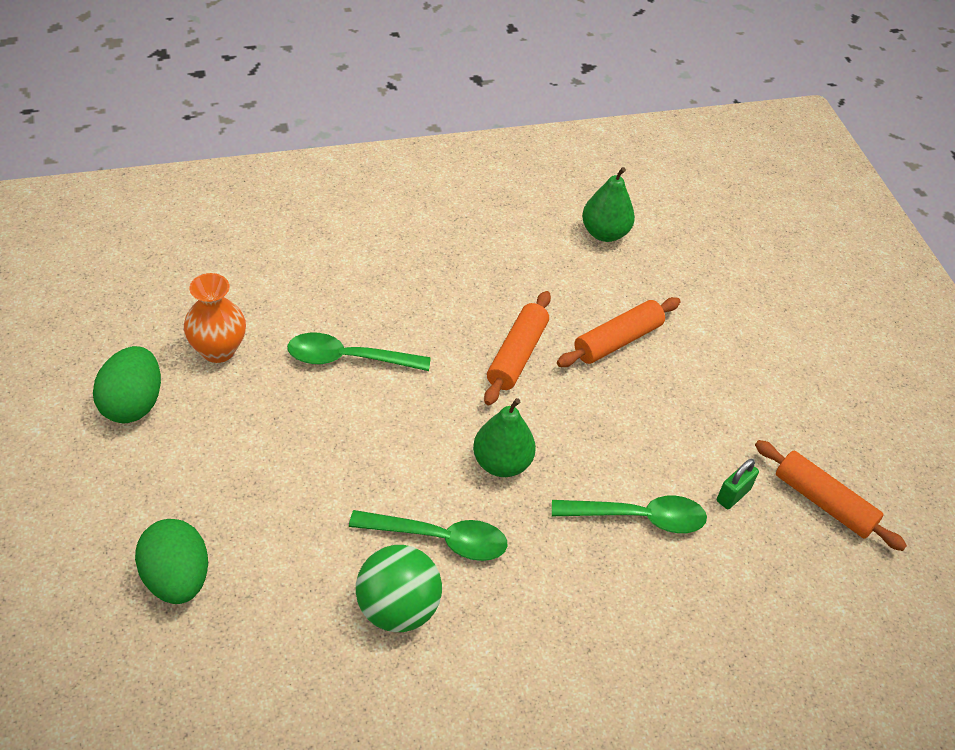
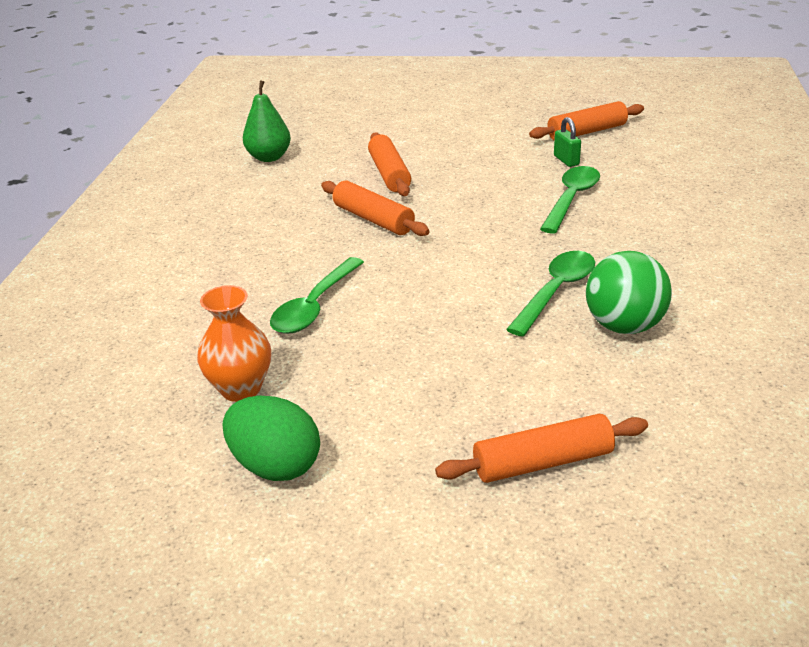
camera: 60 degrees left, 15 degrees down
(176, 578) = (543, 462): green egg -> orange rolling pin
(501, 463) = (488, 247): green pear -> none

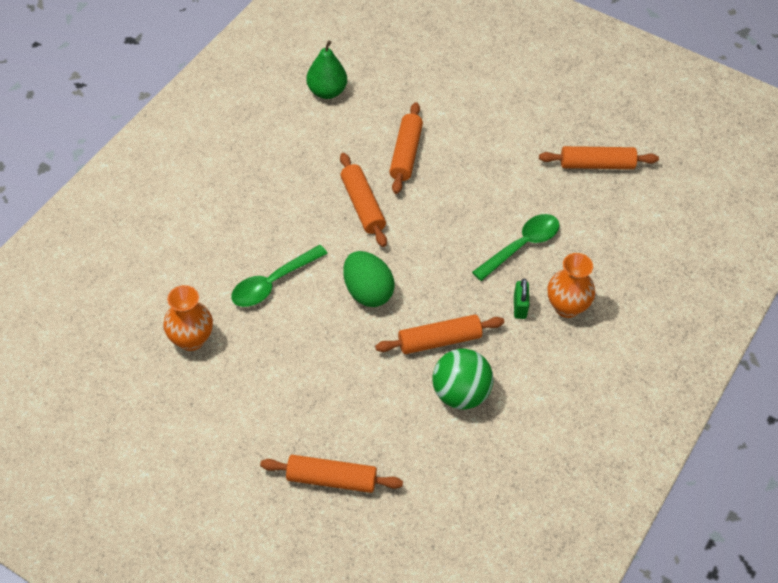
camera: 20 degrees right, 20 degrees up
(275, 466) = (182, 411): green egg -> green egg (367, 292)
(556, 291) = (439, 341): green spoon -> orange rolling pin
(566, 160) = (552, 196): green padlock -> green padlock (520, 307)
(664, 226) = (567, 307): none -> orange vase

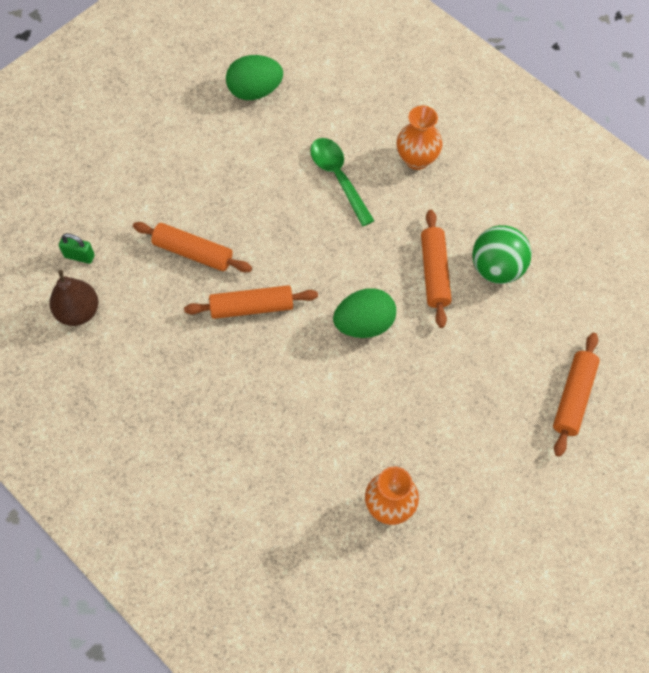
camera: 75 degrees left, 10 degrees up
(273, 283) = (333, 412): green spoon -> none
(327, 91) = (78, 312): green pear -> brown pear
(520, 307) = (409, 197): green padlock -> green padlock (79, 256)
(597, 164) = (255, 91): orange rolling pin -> green egg

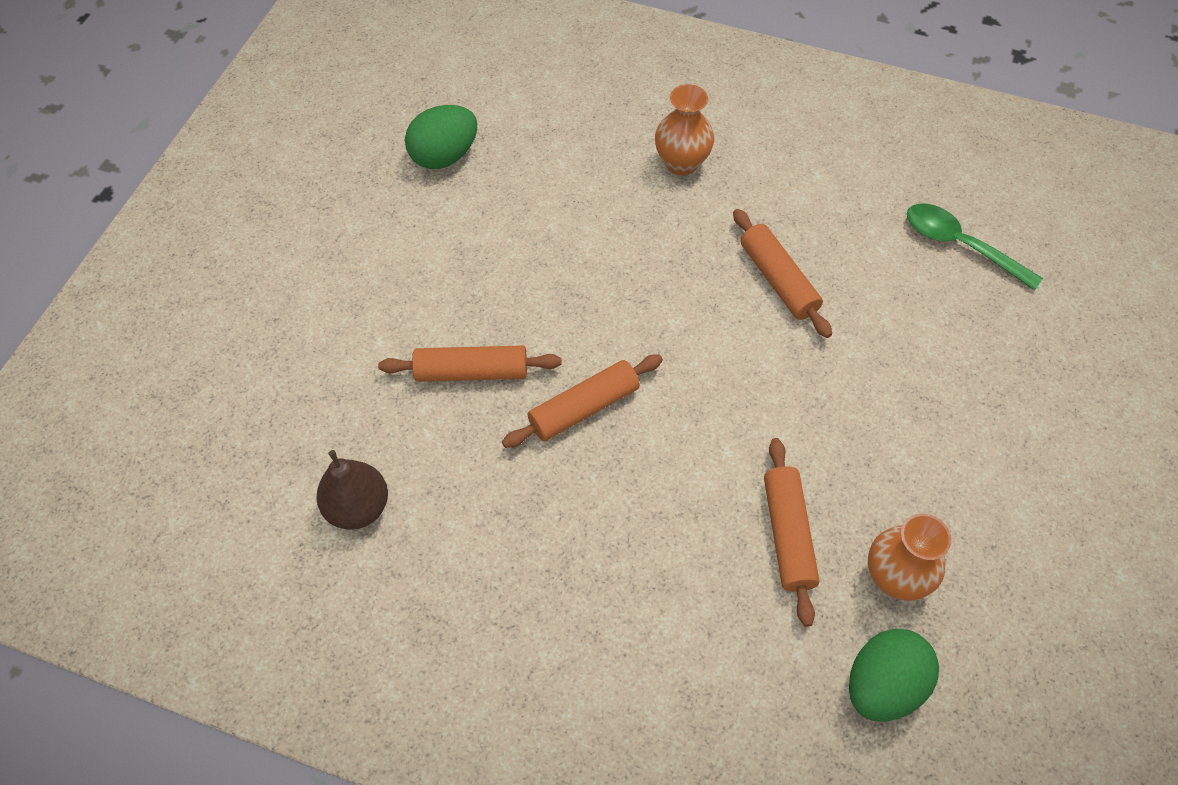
camera: 25 degrees left, 5 degrees down
(79, 256) = (322, 435): green padlock -> none
(338, 177) = (602, 217): green spoon -> green spoon (960, 245)
(364, 324) = (732, 372): green egg -> green egg (882, 685)
(497, 268) = (845, 248): green ball -> none
(574, 397) = (1019, 356): orange rolling pin -> orange rolling pin (788, 534)

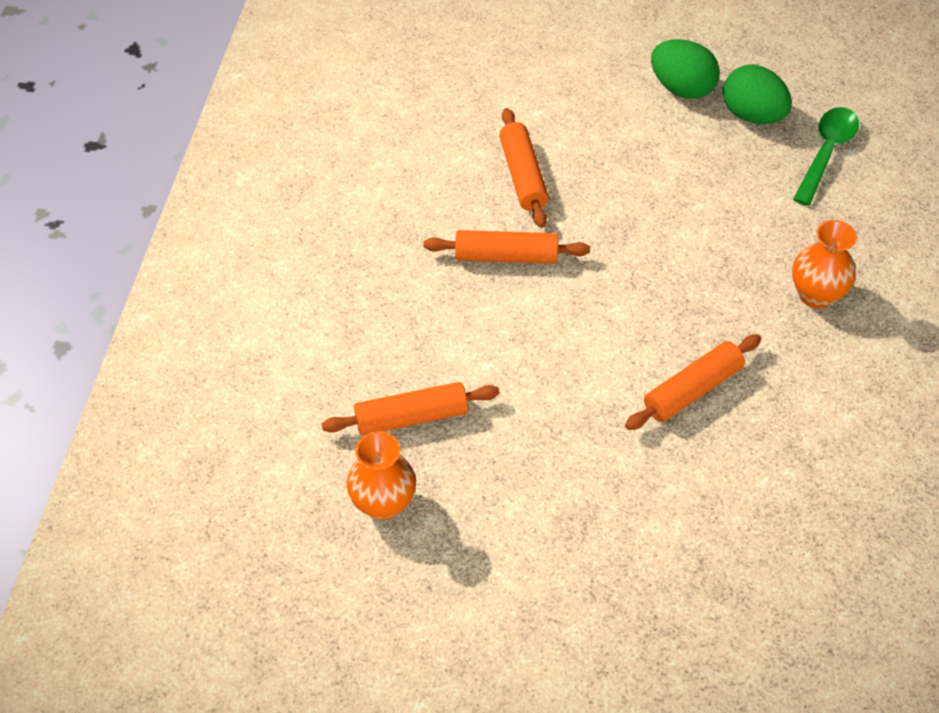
camera: 80 degrees right, 5 degrees down
(358, 507) = (384, 131): brown pear -> none
(583, 408) = (506, 256): orange rolling pin -> orange rolling pin turned 45 degrees counterclockwise
(882, 685) = (282, 496): green egg -> green egg (681, 88)
(960, 245) = (796, 558): green spoon -> green spoon (826, 152)

